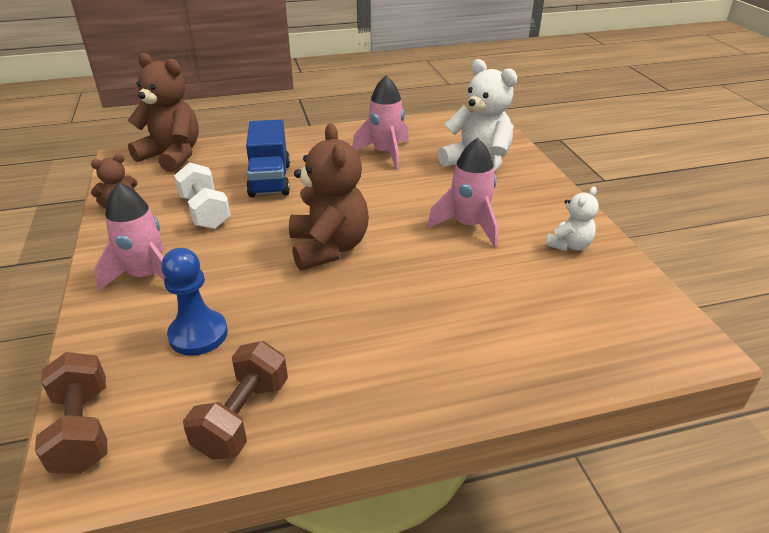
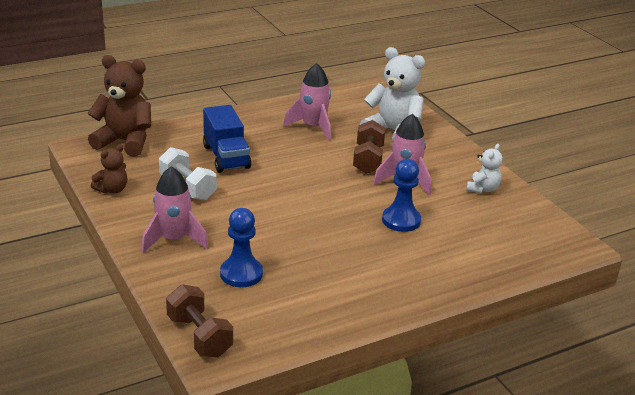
camera: 15 degrees left, 5 degrees down
(243, 417) = (303, 317): brown dumbbell -> brown dumbbell (368, 160)
(329, 248) = (304, 206): brown teddy bear -> none
(444, 279) = (401, 220): none -> blue pawn

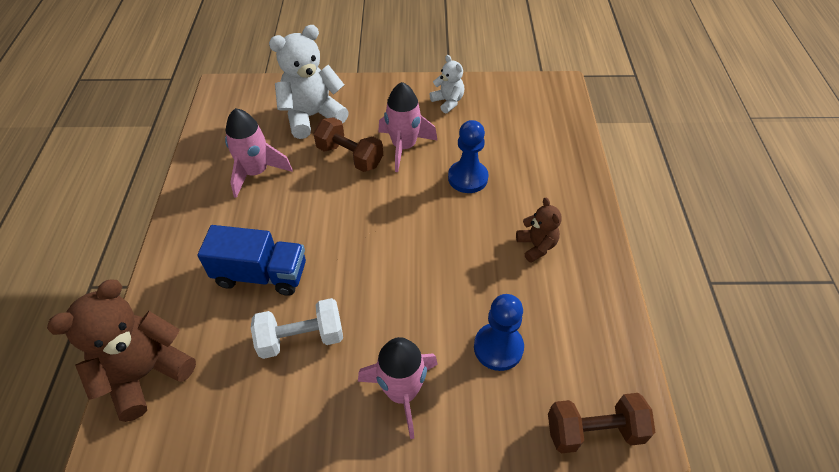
camera: 60 degrees left, 20 degrees up
(112, 189) = (252, 428): brown teddy bear -> brown teddy bear (536, 246)

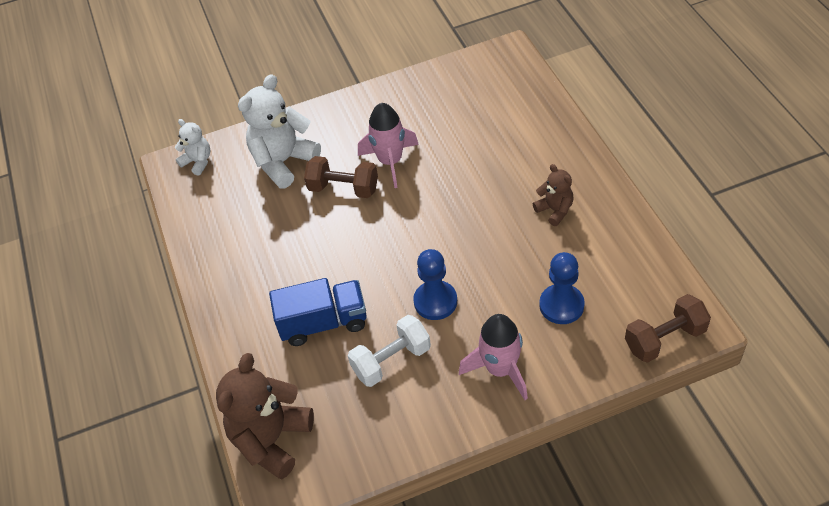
camera: 15 degrees left, 0 degrees up
(256, 172) = (261, 235): pink rocket -> none
(448, 102) = (409, 103): white teddy bear -> white teddy bear (198, 162)
(468, 178) = (465, 170): blue pawn -> blue pawn (435, 301)

